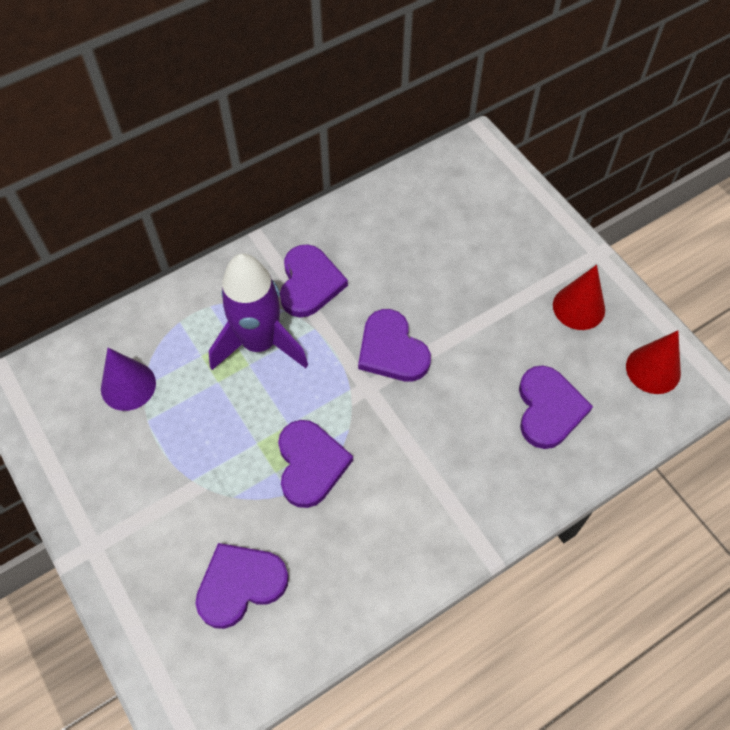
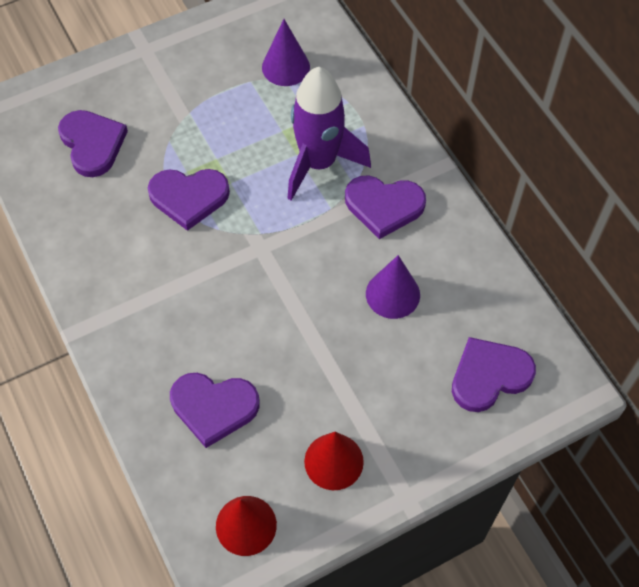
camera: 95 degrees right, 0 degrees up
(392, 350) = (299, 272): purple heart -> purple heart (489, 375)
(406, 271) = (392, 294): none -> purple cone

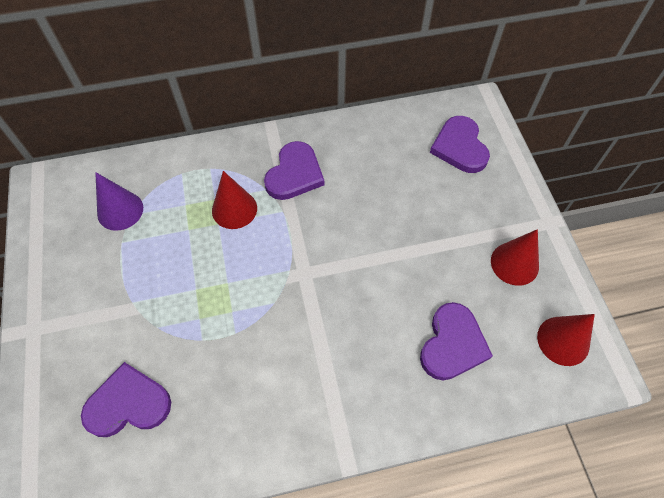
camera: 75 degrees left, 0 degrees up
(189, 197) = (230, 322): purple heart -> none
(318, 163) = (234, 209): purple rocket -> red cone
(392, 294) = (377, 188): purple cone -> none

